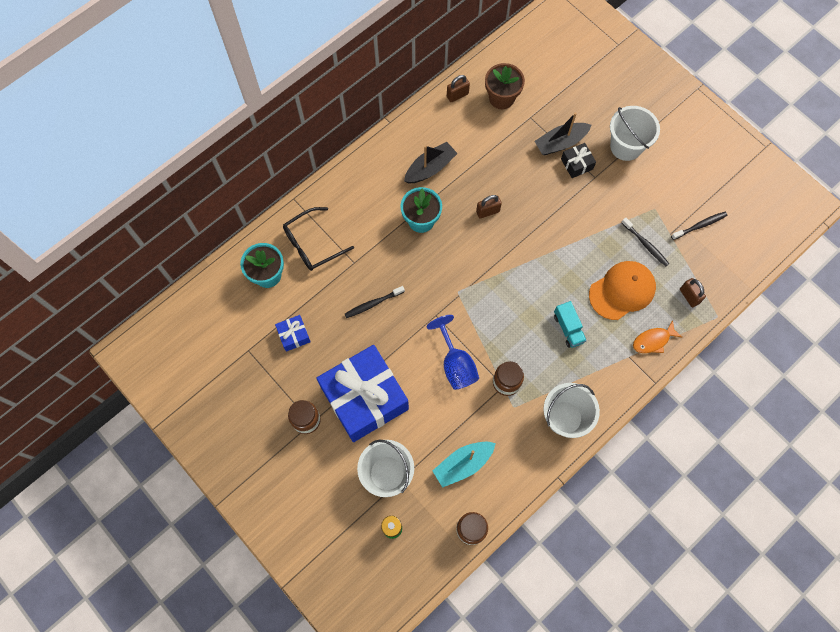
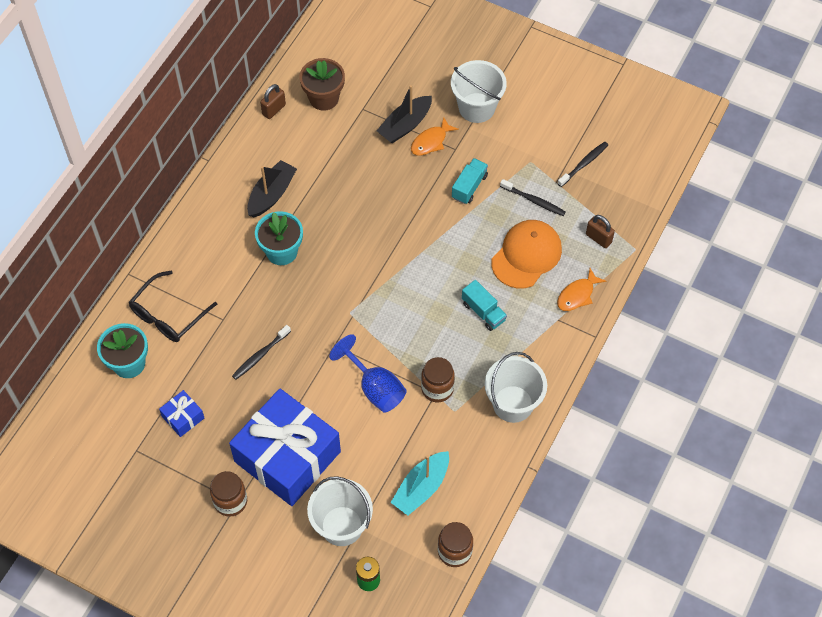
camera: 20 degrees left, 10 degrees down
(488, 211) = (352, 220): brown padlock -> none
(577, 164) = (431, 141): black gift -> orange fish
(595, 214) = (469, 187): none -> turquoise truck

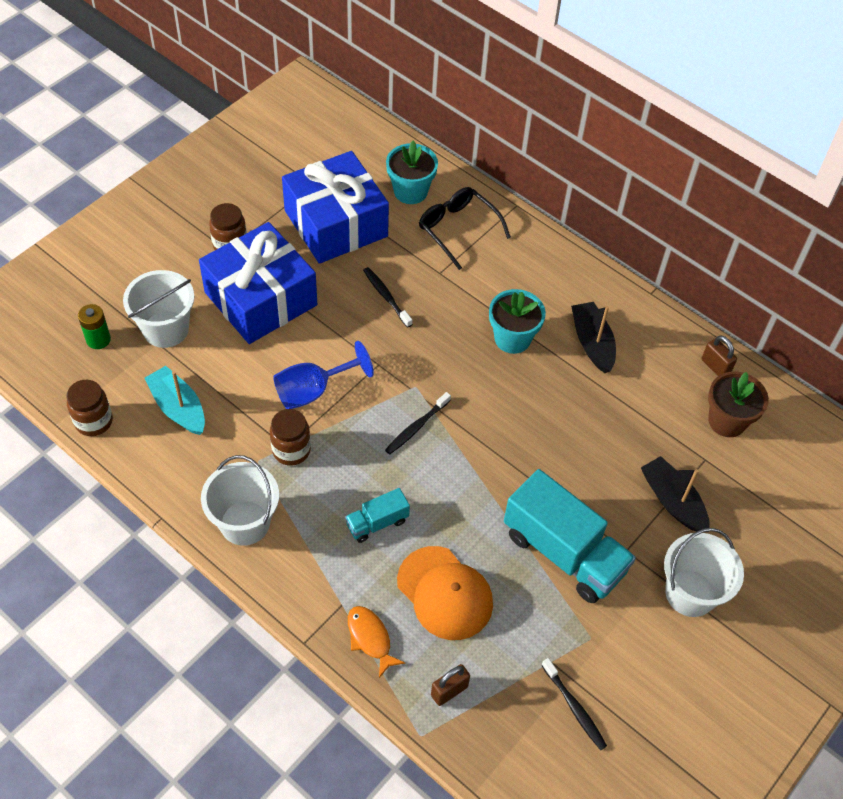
camera: 100 degrees right, 5 degrees down
(183, 417) = (335, 223): blue gift -> blue gift, size x2.46
(271, 194) = (592, 343): black boat -> black boat turned 150 degrees counterclockwise
(431, 141) = (642, 524): orange fish -> none
(469, 187) = (563, 552): turquoise truck -> turquoise truck, size x2.07
(534, 201) = (526, 625): black toothbrush -> black toothbrush (416, 427)

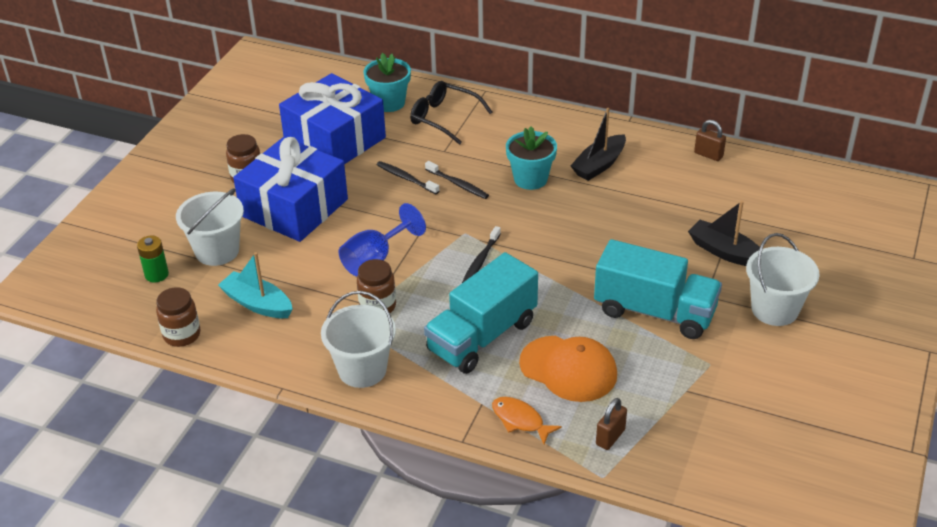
camera: 15 degrees left, 15 degrees down
(377, 523) = (482, 336): turquoise truck -> turquoise truck, size x2.07
(574, 708) = (724, 416): black toothbrush -> black toothbrush (458, 184)
(592, 343) = (599, 165): black boat -> black boat turned 105 degrees counterclockwise
(727, 421) = (738, 187): brown flower pot -> none

